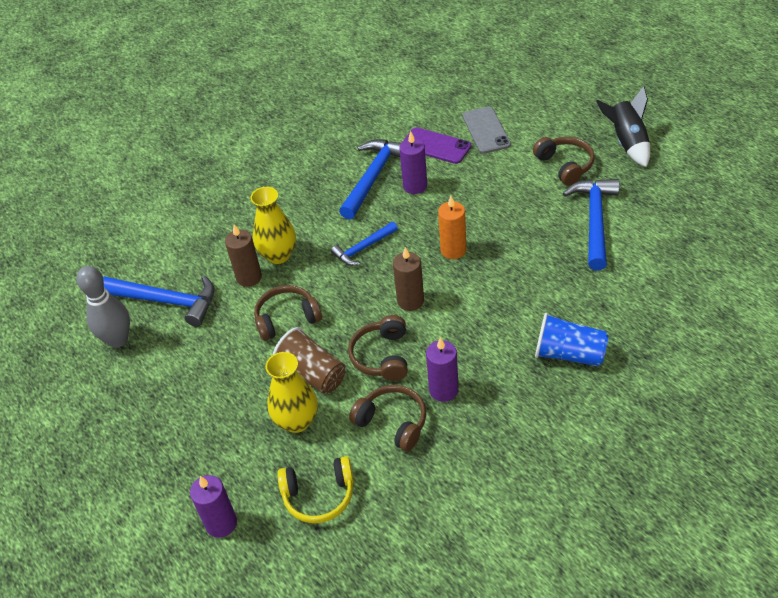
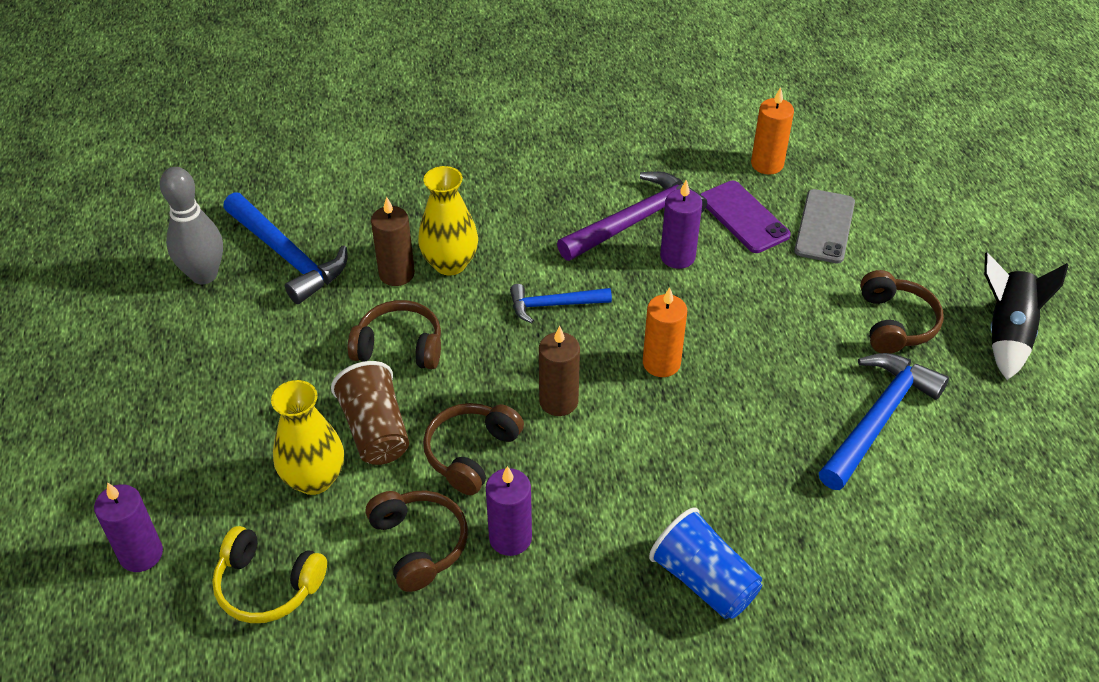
camera: 25 degrees right, 0 degrees up
(373, 177) = (635, 220): blue hammer -> purple hammer
(426, 110) = (767, 164): none -> orange candle

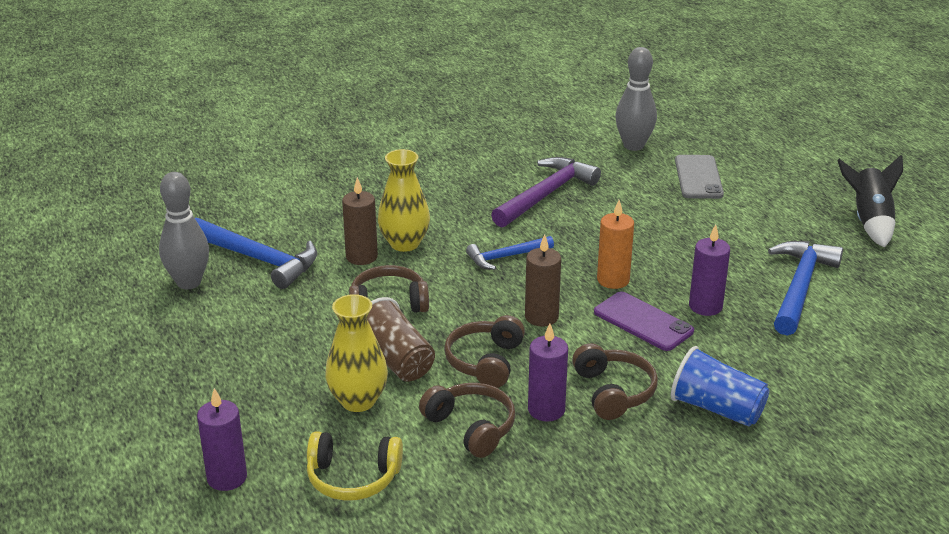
camera: 15 degrees left, 15 degrees down
(677, 257) = (592, 212): purple candle -> purple candle (705, 306)
(743, 217) = (632, 180): purple phone -> purple phone (643, 322)
(767, 164) = (633, 146): orange candle -> grey bowling pin
(895, 323) = (782, 228): brown headphones -> brown headphones (613, 392)

